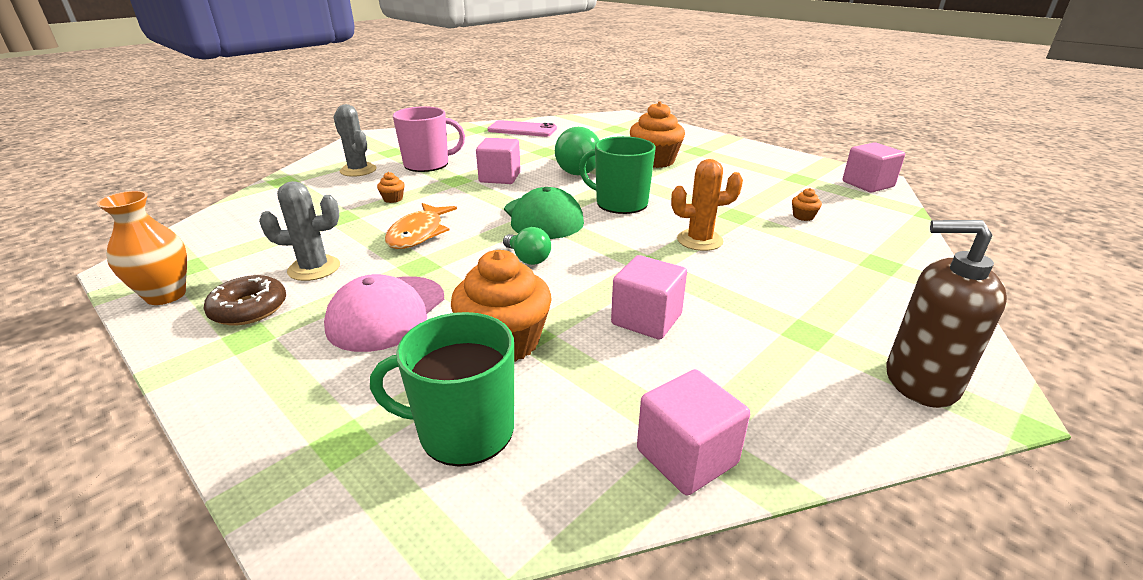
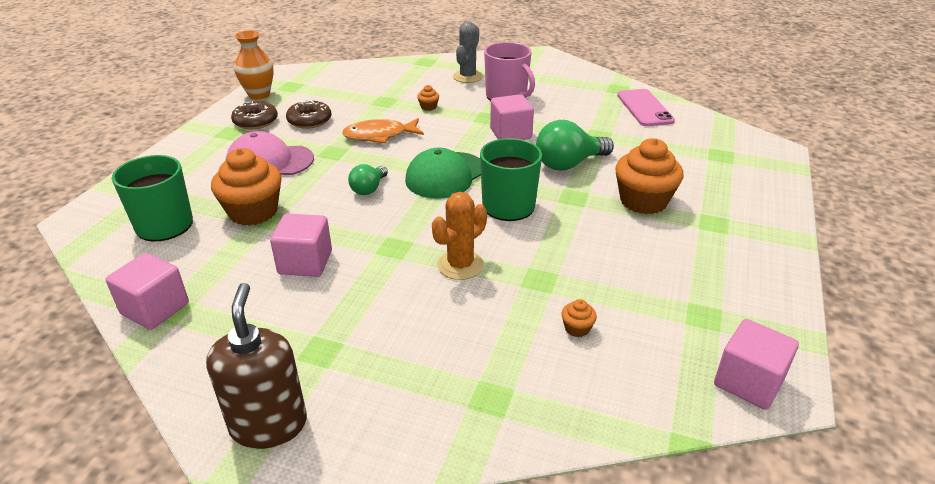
camera: 65 degrees right, 5 degrees up
(314, 268) = (309, 120): grey cactus -> brown donut
(699, 240) = (460, 265): orange cactus -> orange cactus turned 75 degrees clockwise

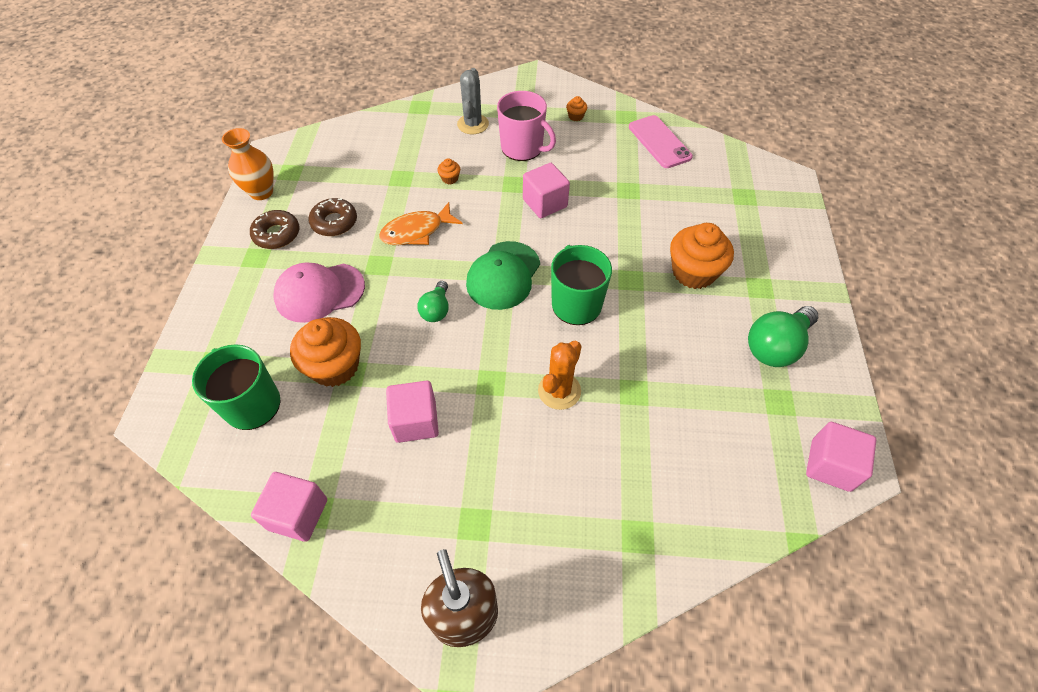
camera: 15 degrees left, 20 degrees up
(569, 164) = (613, 236): green light bulb -> green light bulb (775, 346)
(577, 328) = (683, 441): orange cupcake -> orange cupcake (575, 116)

